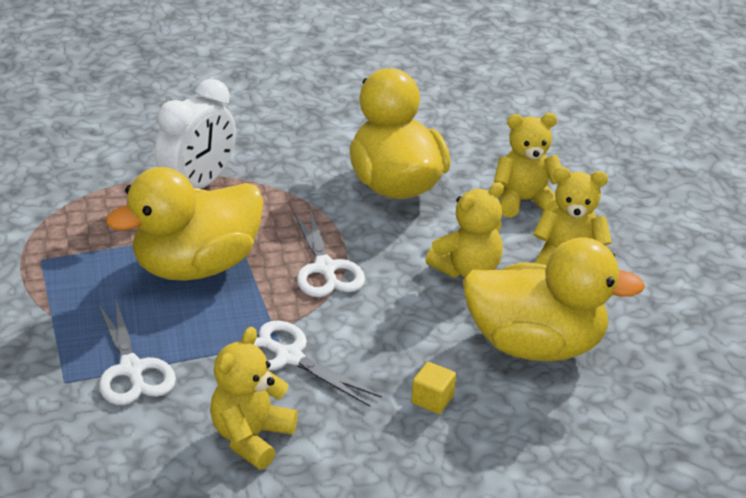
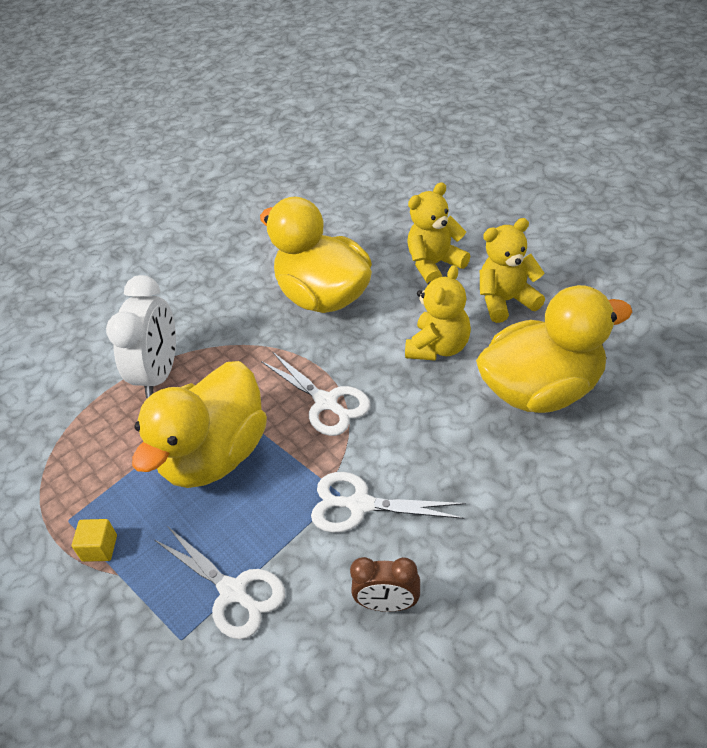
camera: 20 degrees left, 10 degrees up
(251, 437) = (388, 604): yellow teddy bear -> brown clock
(432, 399) = (505, 483): yellow cube -> yellow cube (99, 548)

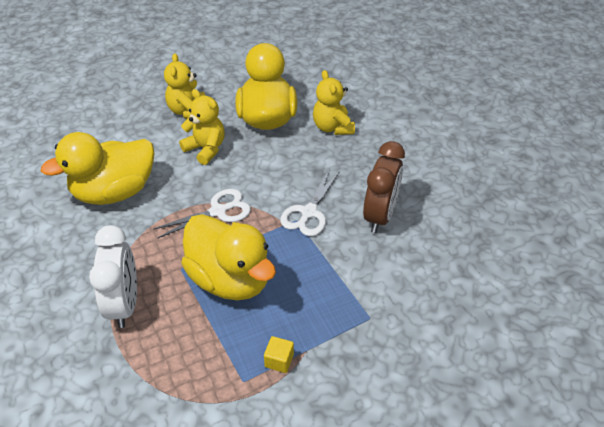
camera: 80 degrees left, 0 degrees up
(159, 374) = (124, 304): white clock -> white clock turned 60 degrees clockwise
(233, 592) = (346, 285): white scissors -> none
(388, 604) = (380, 215): brown clock -> brown clock, size x1.69
(435, 264) = (129, 131): yellow teddy bear -> yellow teddy bear (332, 127)

